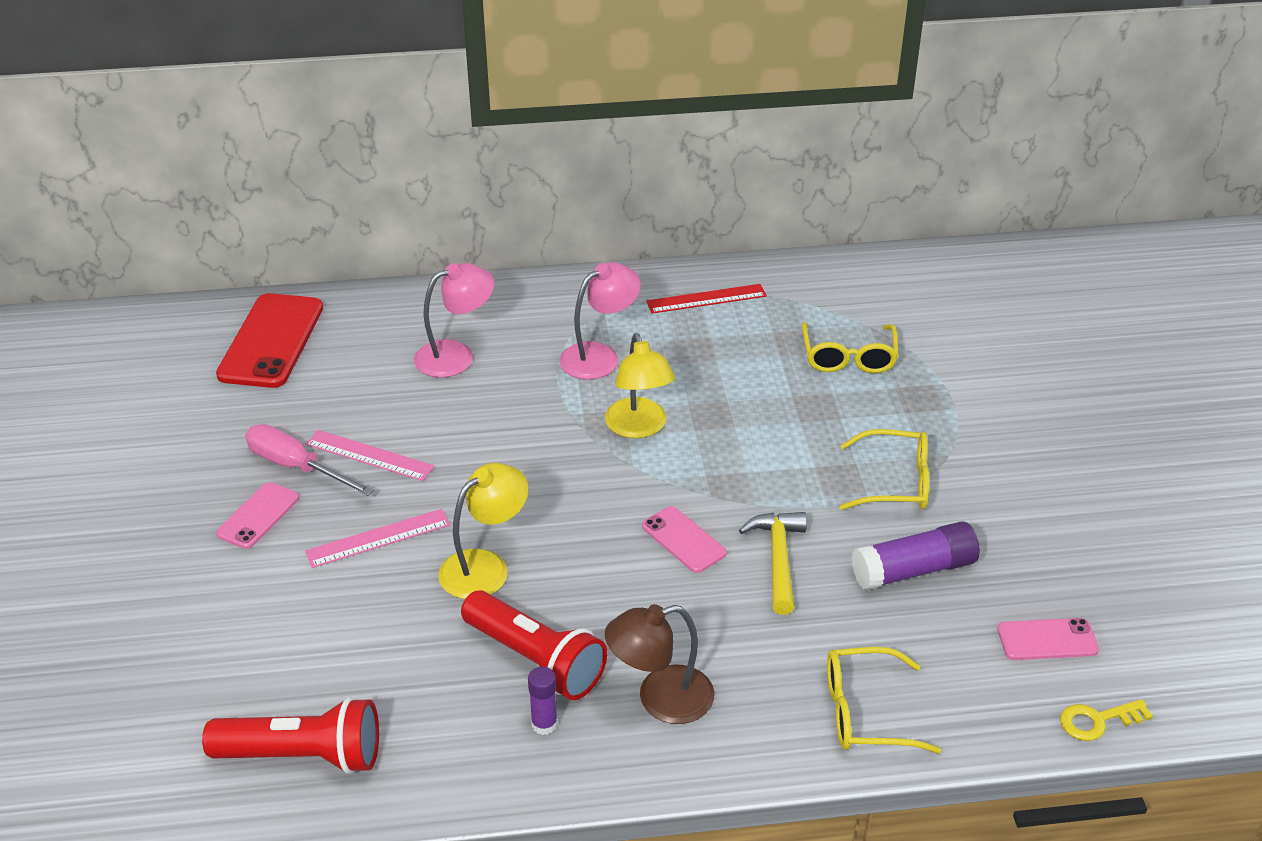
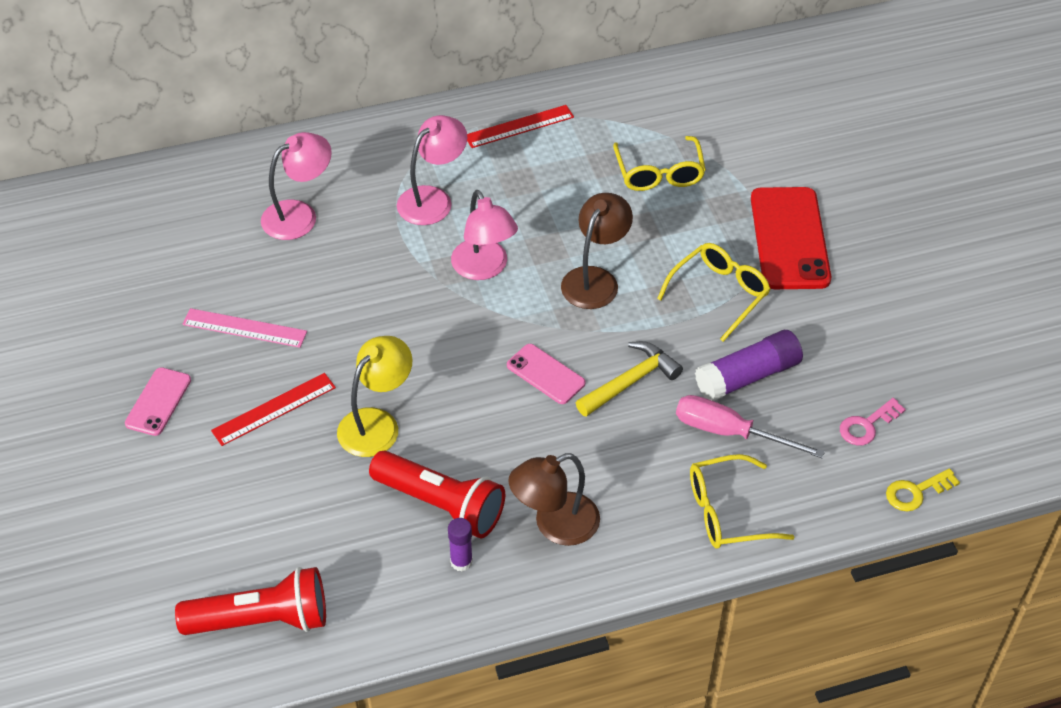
camera: 10 degrees left, 10 degrees up
(271, 341) = (120, 221): red phone -> red phone (790, 238)
(296, 466) = (180, 348): pink screwdriver -> pink screwdriver (729, 432)
(378, 538) = (274, 409): pink ruler -> red ruler
(639, 427) = (484, 268): yellow lamp -> pink lamp
(758, 451) = (595, 279): none -> brown lamp
(778, 559) = (631, 381): yellow hammer -> yellow hammer turned 60 degrees clockwise
(894, 482) = (719, 294): yellow glasses -> yellow glasses turned 45 degrees counterclockwise
(1047, 639) = (867, 425): pink phone -> pink key

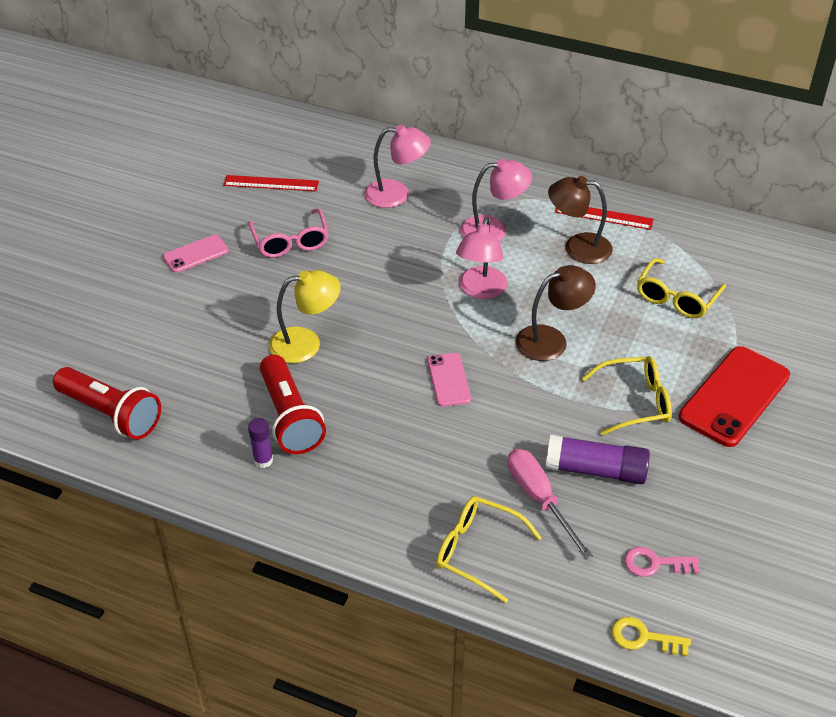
camera: 40 degrees right, 5 degrees down
(244, 328) = (290, 241): pink ruler -> pink glasses
(274, 409) = (255, 297): red ruler -> red ruler (271, 183)
(555, 525) = (348, 478): brown lamp -> brown lamp (577, 247)
(631, 381) = (503, 420): yellow hammer -> none

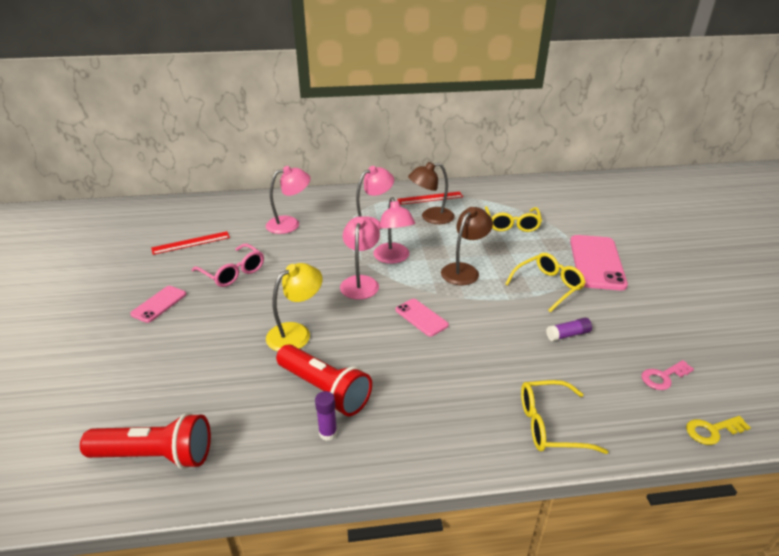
camera: 30 degrees left, 10 degrees down
(417, 308) = (360, 282): none -> pink lamp
(539, 499) = (553, 368): pink screwdriver -> none
(595, 470) = (568, 335): purple glue stick -> purple glue stick, size x0.56
(734, 396) = (597, 262): red phone -> pink phone

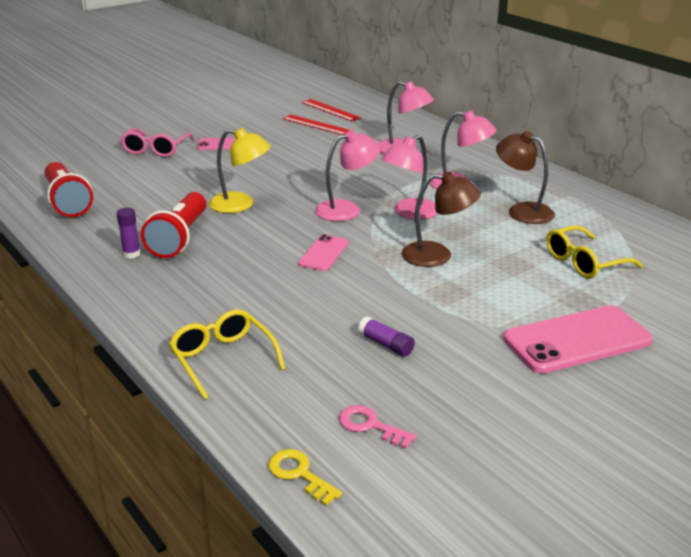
camera: 60 degrees right, 5 degrees down
(233, 272) = (295, 154): pink glasses -> pink glasses (156, 149)
(430, 198) = (566, 199): red ruler -> red ruler (330, 110)
(547, 286) = (471, 314): yellow glasses -> none

